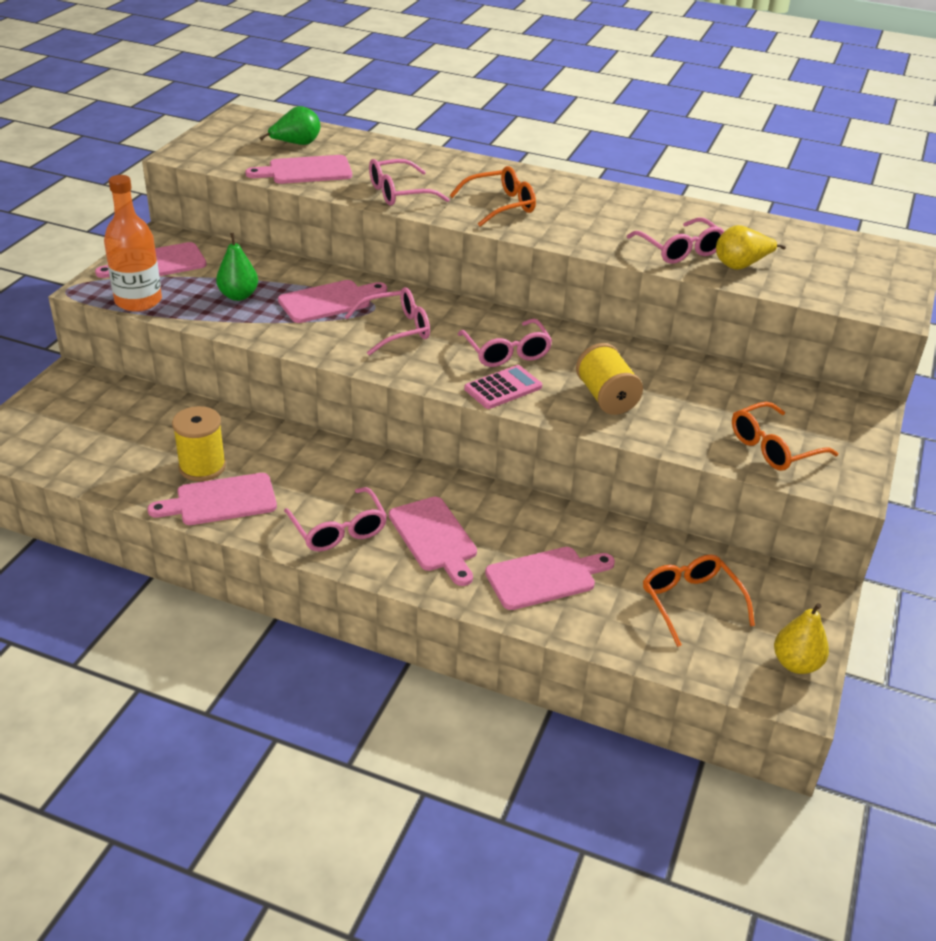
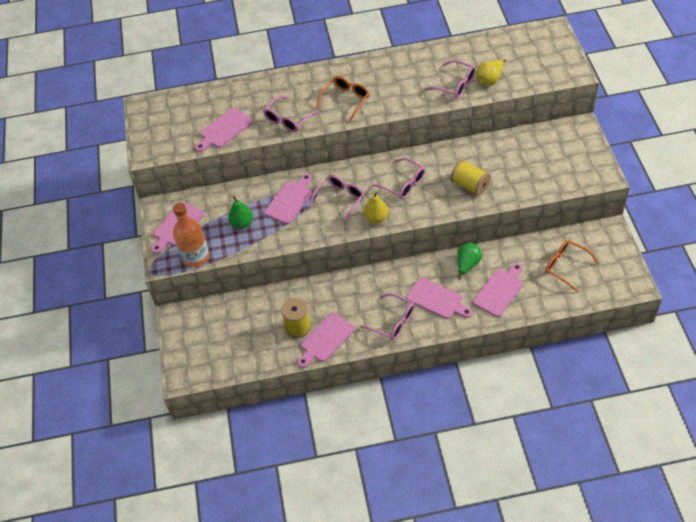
camera: 25 degrees left, 15 degrees up
(296, 144) = (197, 111): green pear -> green pear (467, 265)
(503, 388) = (421, 207): pink calculator -> none
(773, 448) = (560, 173): orange glasses -> none
(796, 664) = (626, 271): yellow pear -> yellow pear (376, 218)

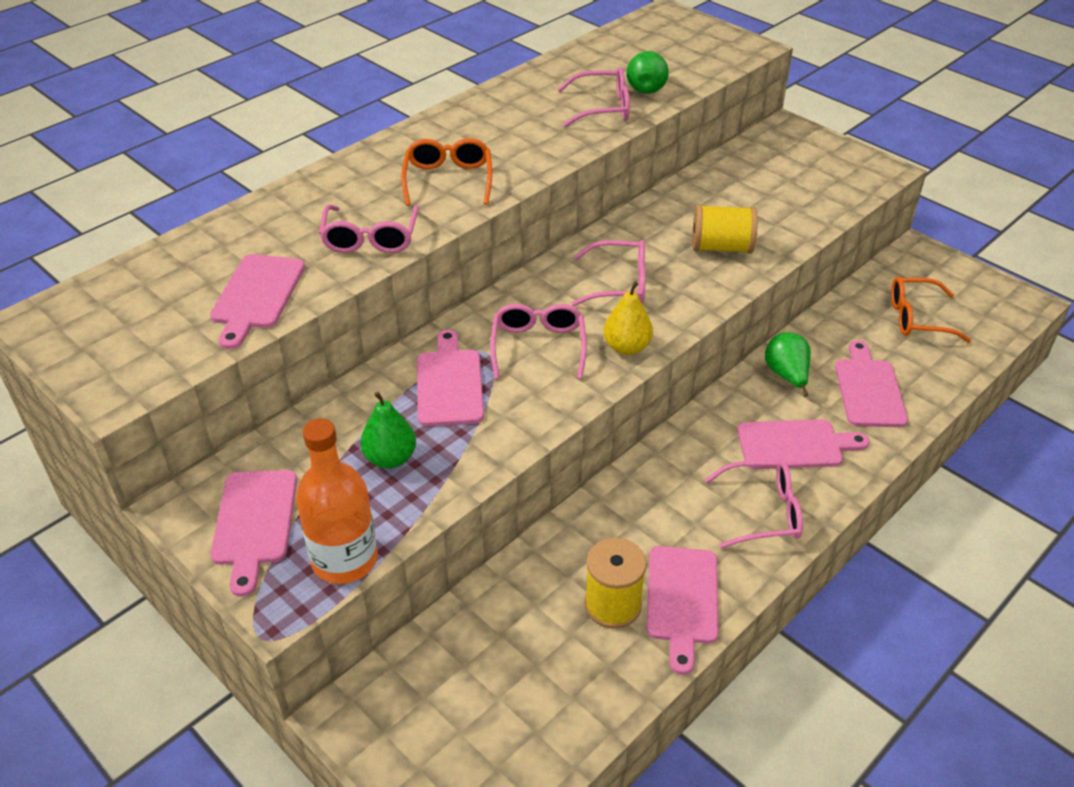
camera: 40 degrees left, 10 degrees down
(490, 80) = (646, 87): yellow pear -> green pear

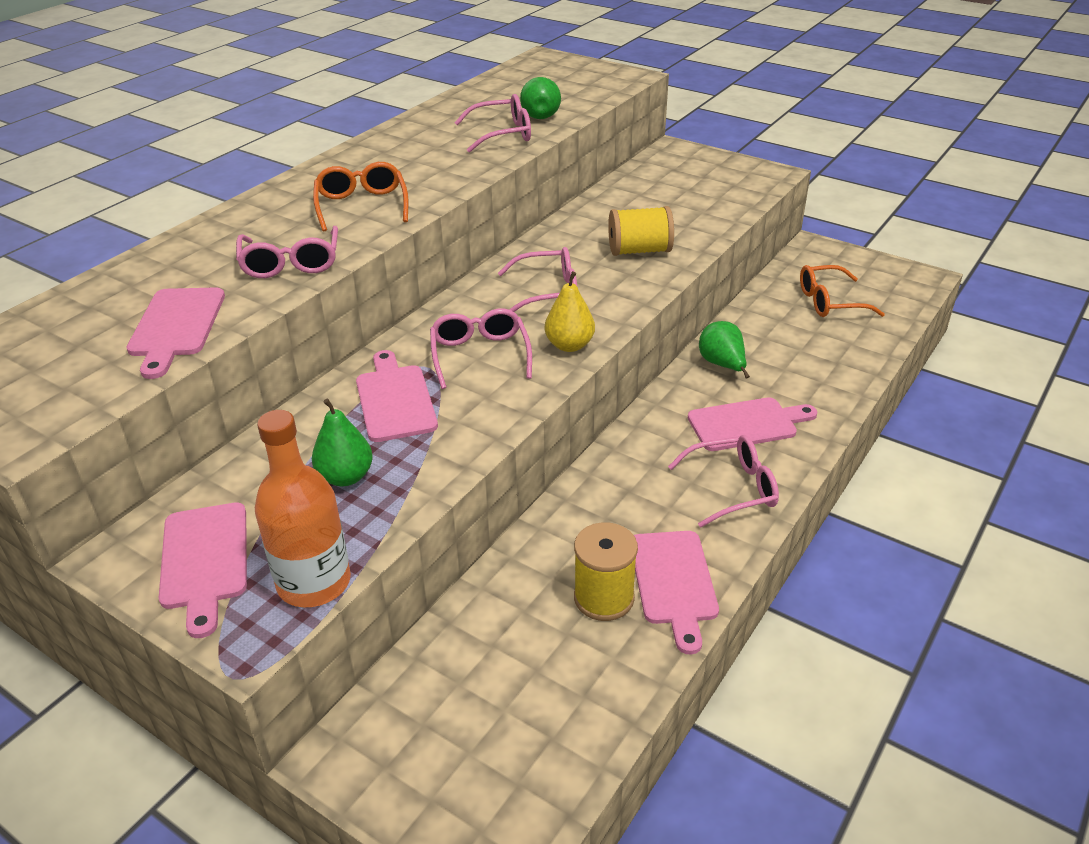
camera: 10 degrees left, 5 degrees down
(868, 389) = (803, 367): pink cutting board -> none

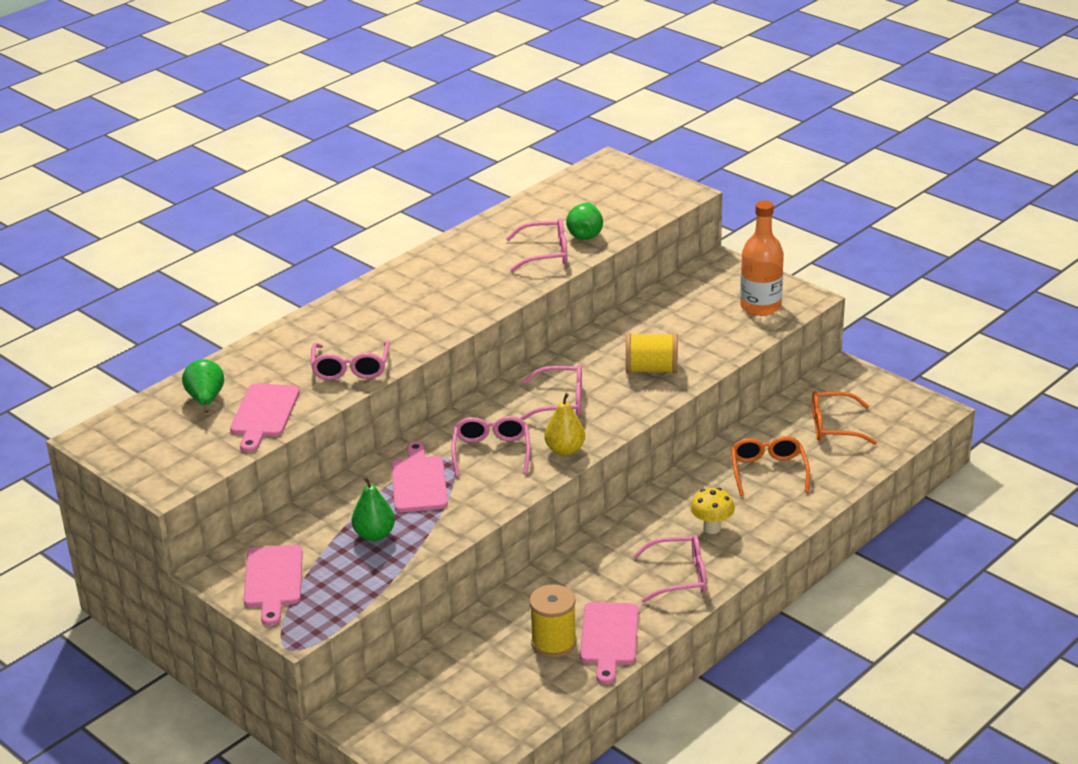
camera: 10 degrees right, 5 degrees down
(314, 582) = (345, 600): orange bottle -> orange bottle (760, 306)
(362, 206) = (412, 319): orange glasses -> orange glasses (768, 471)
(722, 365) = (711, 477): green pear -> green pear (206, 400)
(747, 424) = (712, 528): pink cutting board -> yellow mushroom

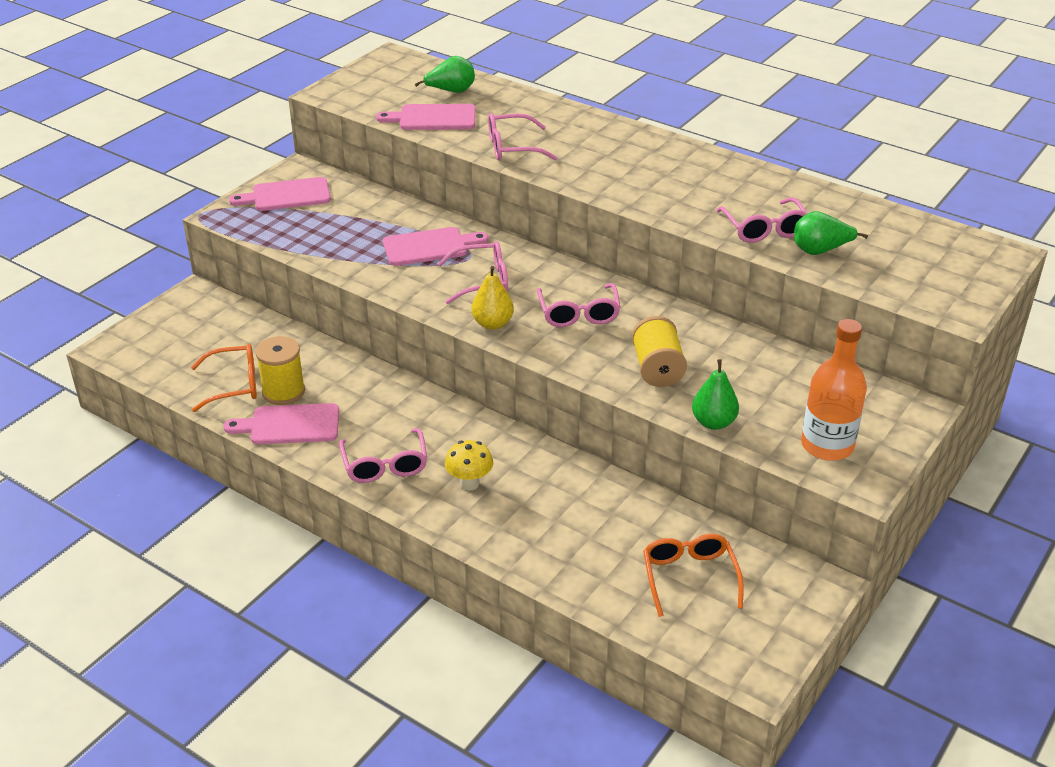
camera: 80 degrees right, 5 degrees up
(374, 535) = (349, 234): green pear -> green pear (713, 422)
(768, 471) = (583, 523): orange glasses -> orange glasses (234, 385)

